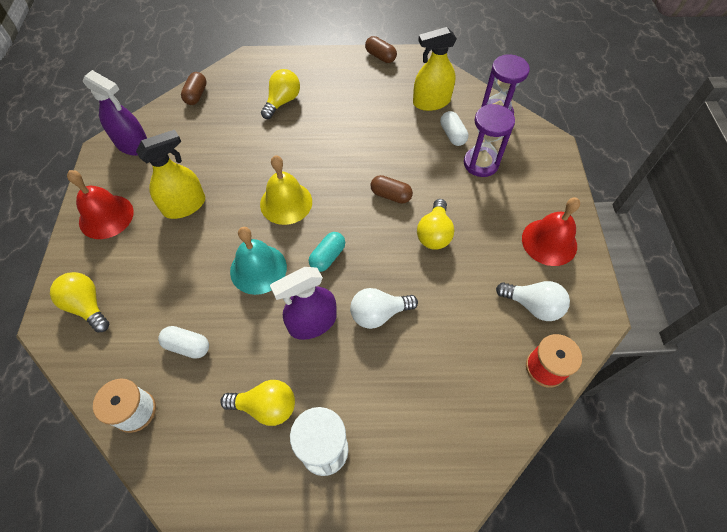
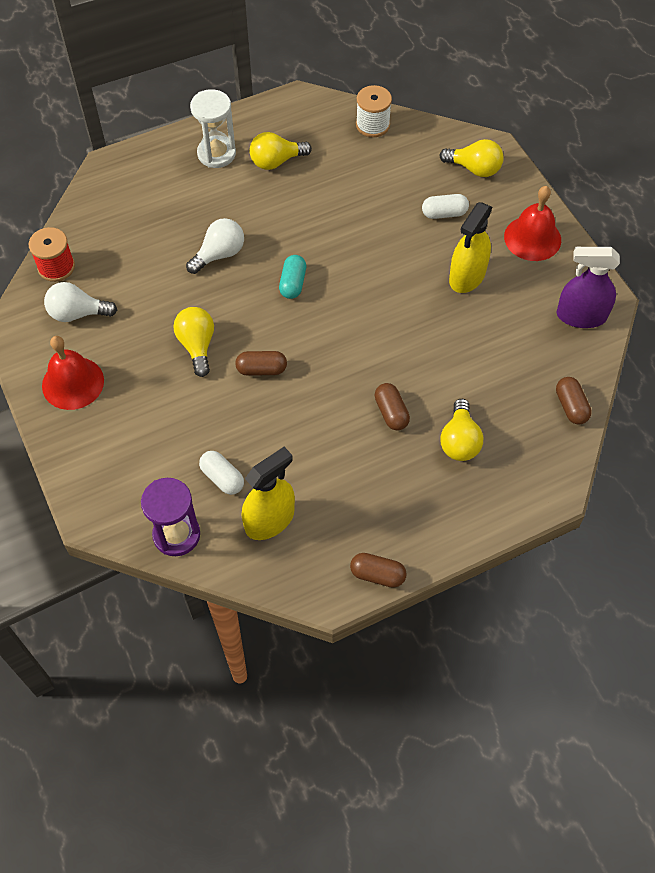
camera: 155 degrees right, 0 degrees up
(187, 346) = (367, 174): white capsule -> white capsule (444, 213)
(258, 269) = (351, 249): turquoise bell -> none
(286, 202) = (368, 318): yellow bell -> none
(312, 323) = (274, 226): purple spray bottle -> none
(314, 133) = (391, 412): none -> brown capsule
(481, 163) = (174, 450): purple hourglass -> none

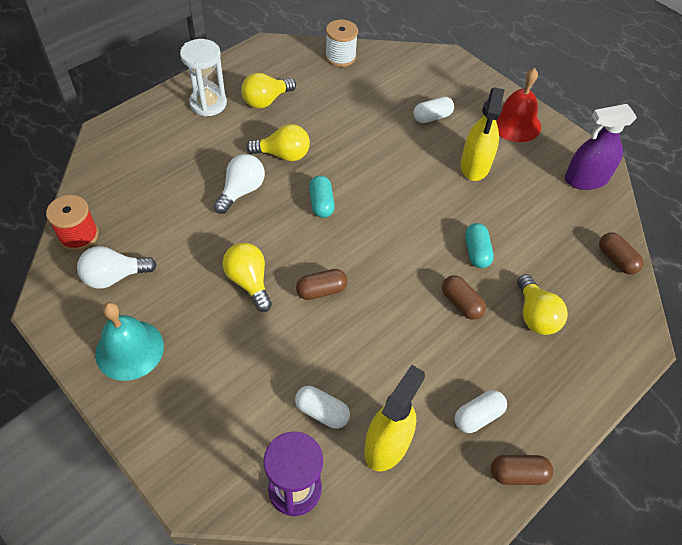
camera: 20 degrees left, 5 degrees down
(73, 383) = (129, 349): red bell -> turquoise bell
(362, 517) = (478, 416): none -> white capsule
(428, 366) = (476, 252): none -> turquoise capsule
(474, 169) = (441, 77): yellow light bulb -> yellow light bulb (283, 155)

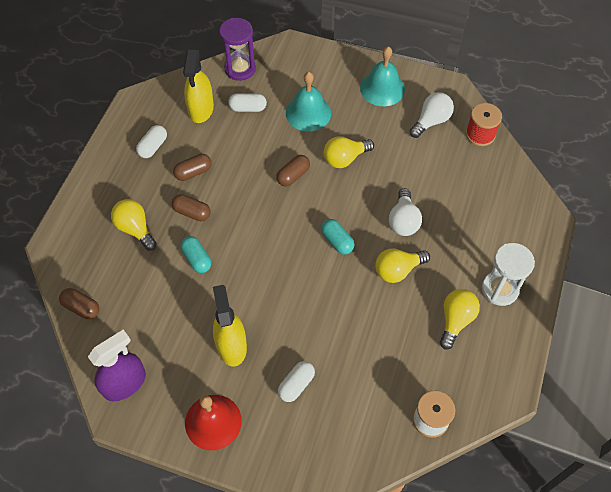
camera: 155 degrees right, 5 degrees up
(248, 363) = (308, 113): none -> turquoise bell
(249, 282) = (345, 158): yellow light bulb -> yellow light bulb turned 120 degrees clockwise
(518, 474) = (118, 128): brown capsule -> brown capsule (193, 172)

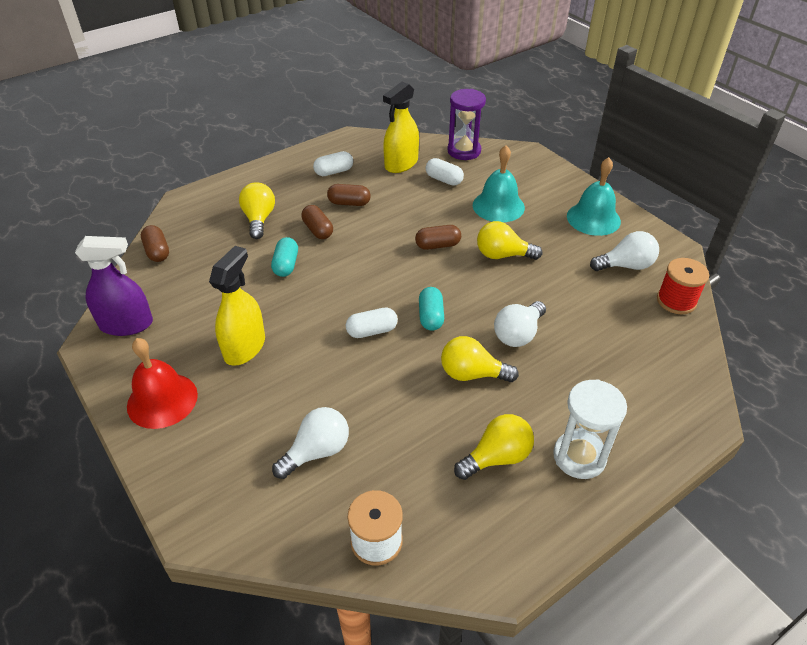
camera: 35 degrees right, 15 degrees down
(296, 385) = (269, 416): white capsule -> white capsule (372, 331)
(348, 388) = (317, 451): none -> white light bulb

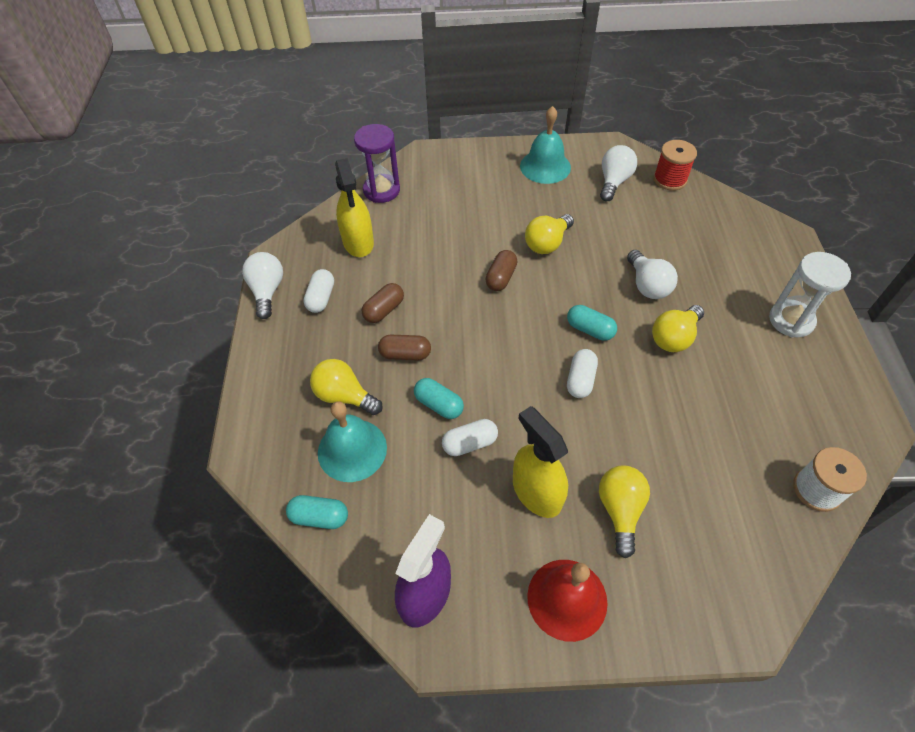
camera: 55 degrees left, 10 degrees up
(157, 251) = (319, 517): brown capsule -> turquoise capsule
(317, 451) = (703, 489): white light bulb -> white light bulb (267, 291)
(444, 180) = (411, 226): white capsule -> white capsule (470, 443)
(497, 457) = (769, 368): yellow light bulb -> yellow light bulb (620, 510)
(498, 206) = (481, 211): turquoise bell -> turquoise bell (352, 450)

